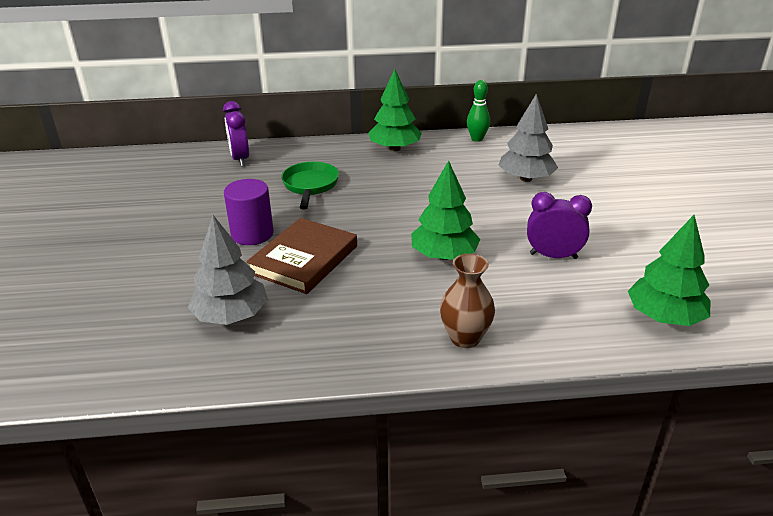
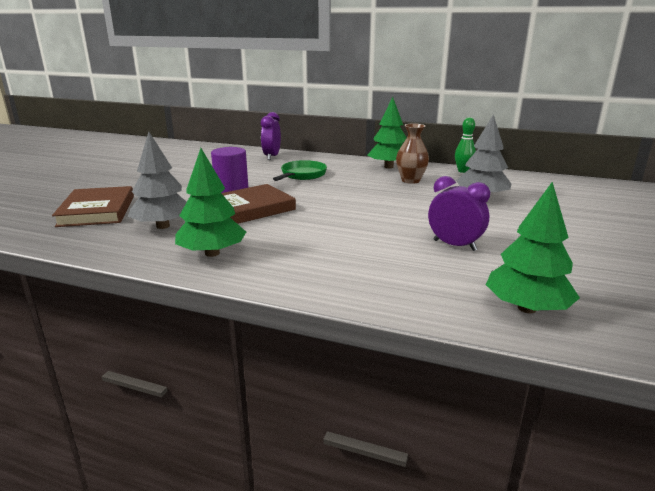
camera: 25 degrees right, 10 degrees down
(115, 314) = (97, 210): none -> brown book
(444, 256) = (357, 227): green tree -> green tree (212, 253)
(465, 338) = (314, 276): brown vase -> brown vase (410, 180)

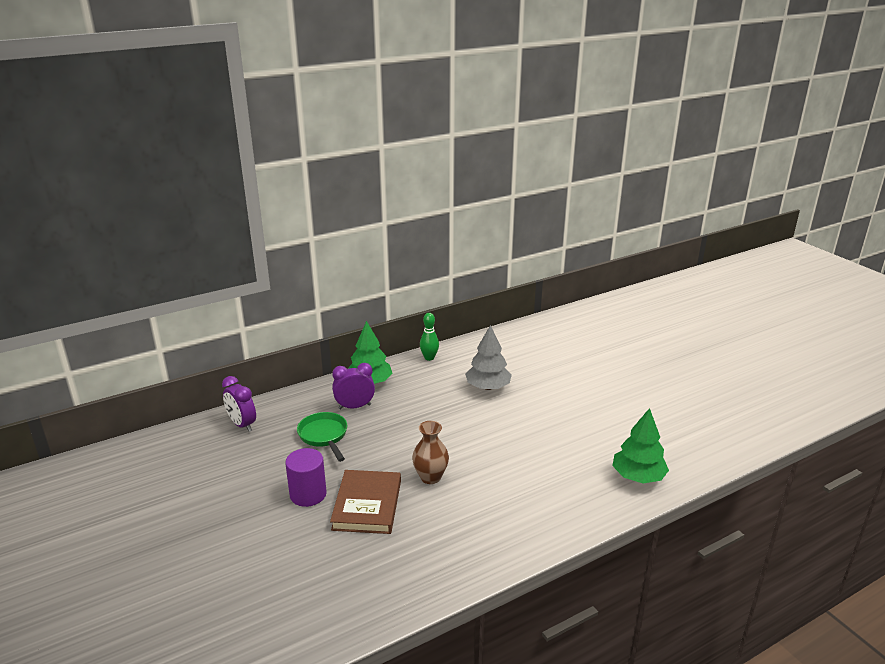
camera: 50 degrees left, 5 degrees up
(97, 210) = (247, 600): brown book -> none
(163, 226) = (345, 570): grey tree -> none
(212, 253) = (435, 564): green tree -> none
(410, 180) = (415, 393): brown vase -> brown vase (430, 477)
(454, 245) = (544, 449): purple clock -> purple clock (354, 407)

